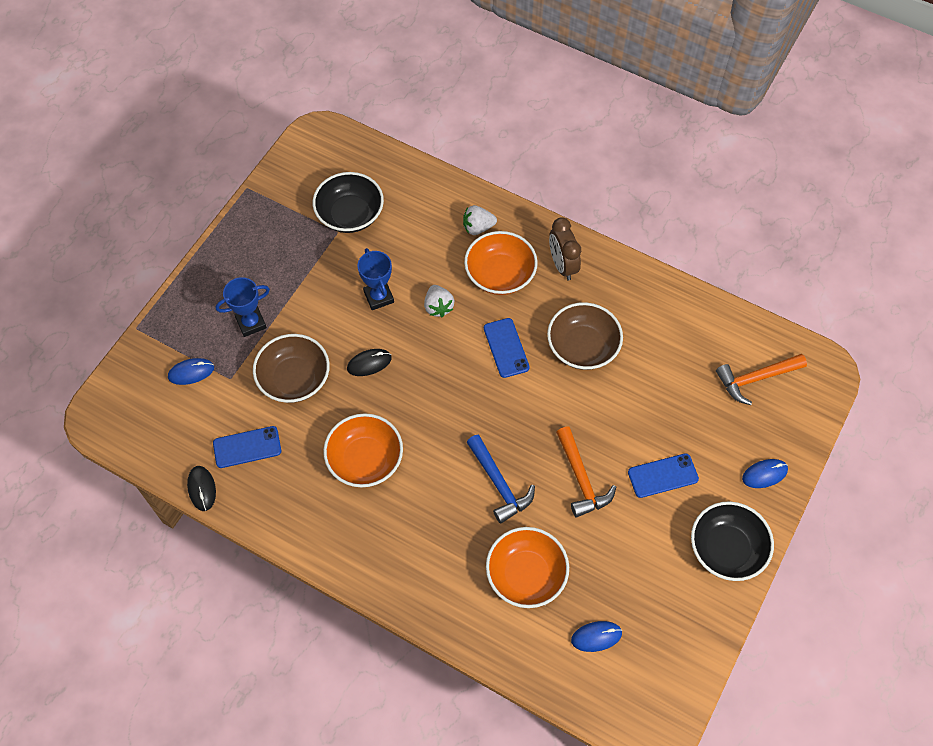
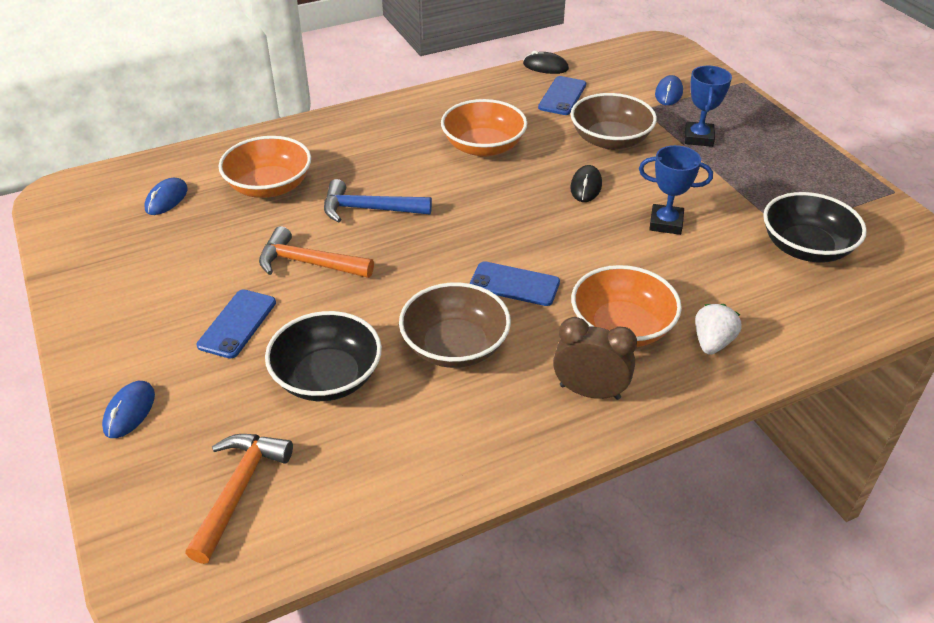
camera: 125 degrees right, 20 degrees down
(438, 307) = (616, 259): white strawberry -> none
(726, 549) = (109, 326): black bowl -> black bowl (327, 377)

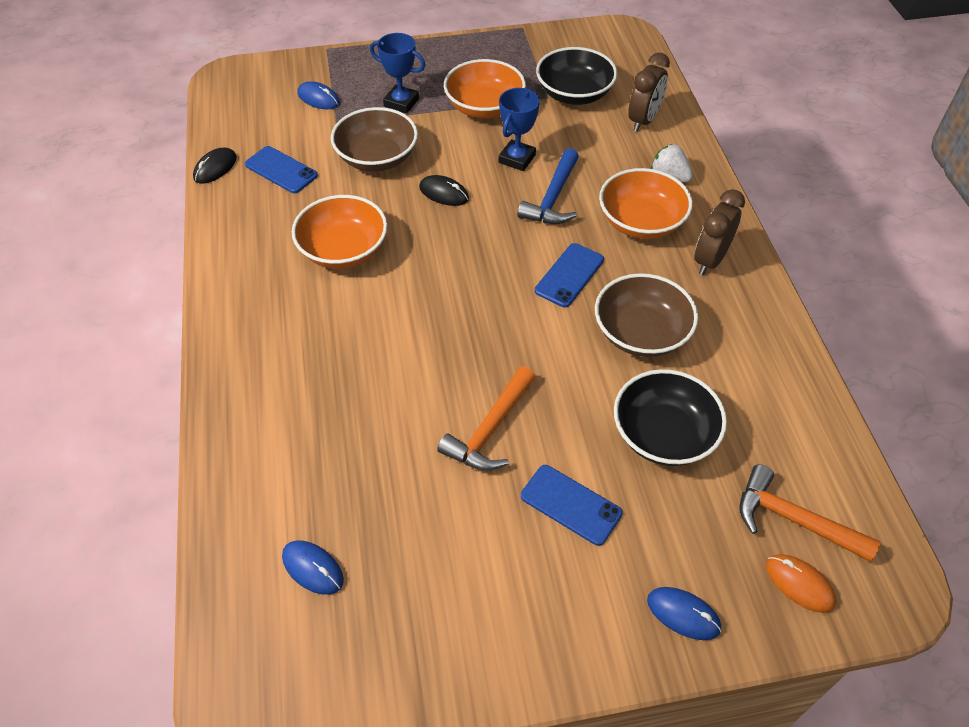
camera: 75 degrees left, 10 degrees up
(163, 499) = (799, 584): none -> orange mouse
(269, 186) = (333, 452): orange bowl -> orange bowl (484, 107)
(369, 209) = (415, 364): blue hammer -> blue hammer (553, 198)
(801, 309) = (643, 120): none -> brown clock

